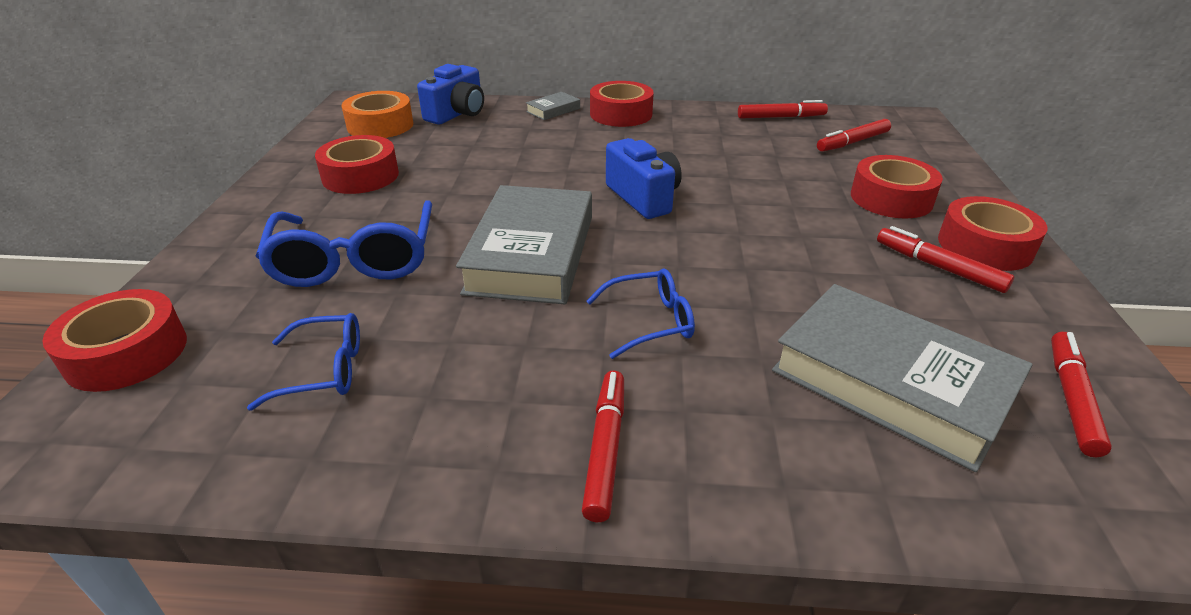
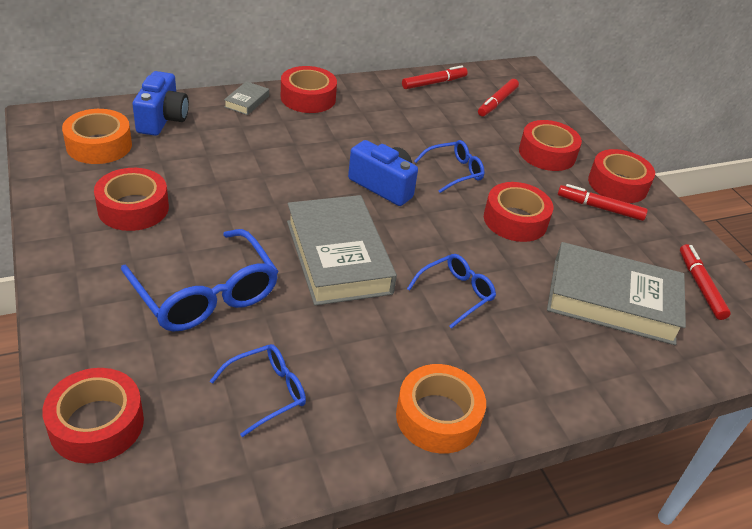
camera: 30 degrees left, 5 degrees up
(507, 461) = (438, 417): none -> orange tape
(605, 449) = (487, 391): red marker -> none
(745, 198) = (454, 172): none -> blue glasses
(795, 259) = (515, 220): none -> red tape

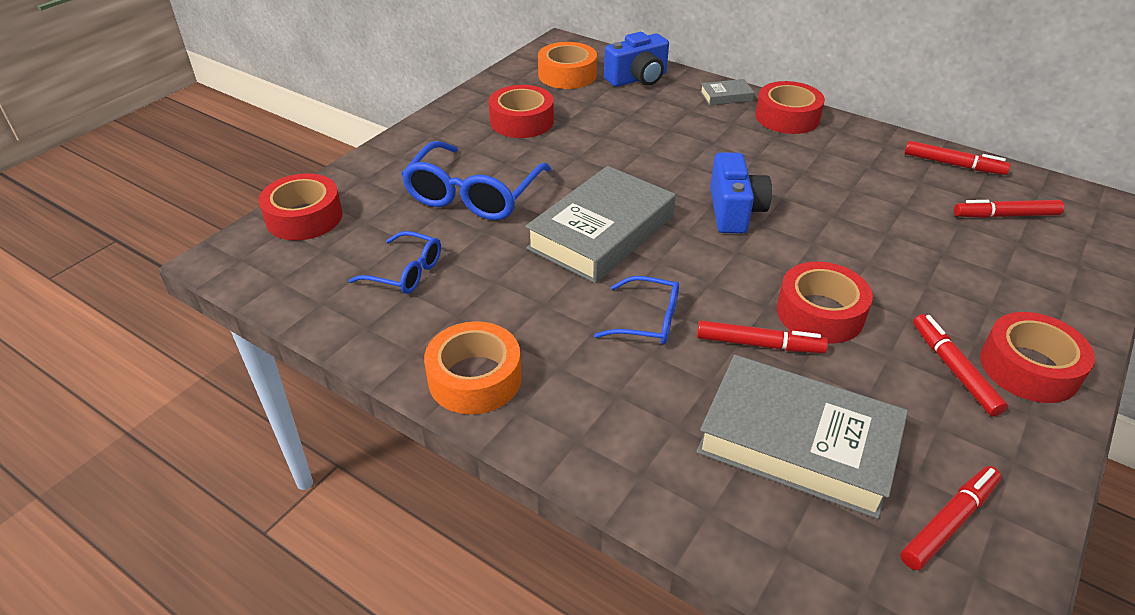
camera: 60 degrees right, 0 degrees up
(454, 172) = (829, 240): blue glasses -> none
(521, 261) = (759, 344): none -> red marker
(547, 153) = (981, 288): red tape -> none
(612, 301) = (798, 443): grey book -> grey book turned 45 degrees counterclockwise

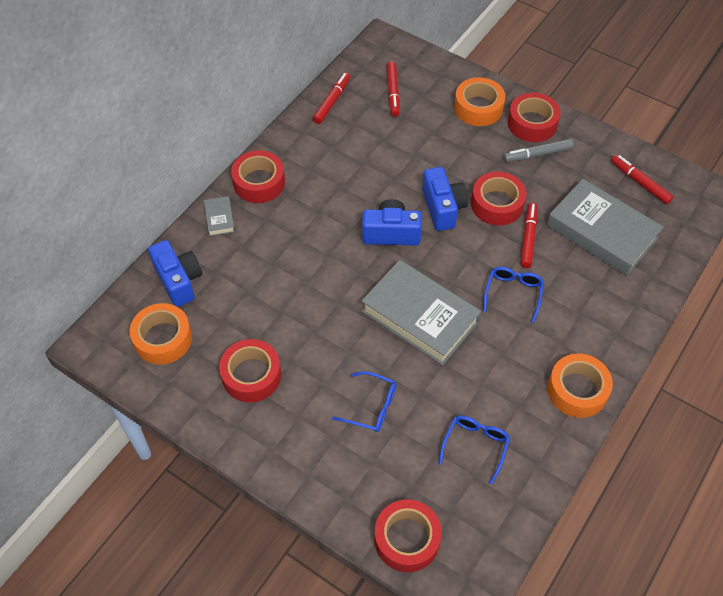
camera: 90 degrees left, 15 degrees up
(473, 195) = (371, 407): blue glasses -> blue glasses, size x0.56
(794, 257) = (443, 208): none -> blue camera
(798, 443) = (602, 232): grey book -> grey book turned 75 degrees counterclockwise
(953, 369) = (537, 154): red marker -> grey marker
(1027, 302) = (478, 108): none -> orange tape

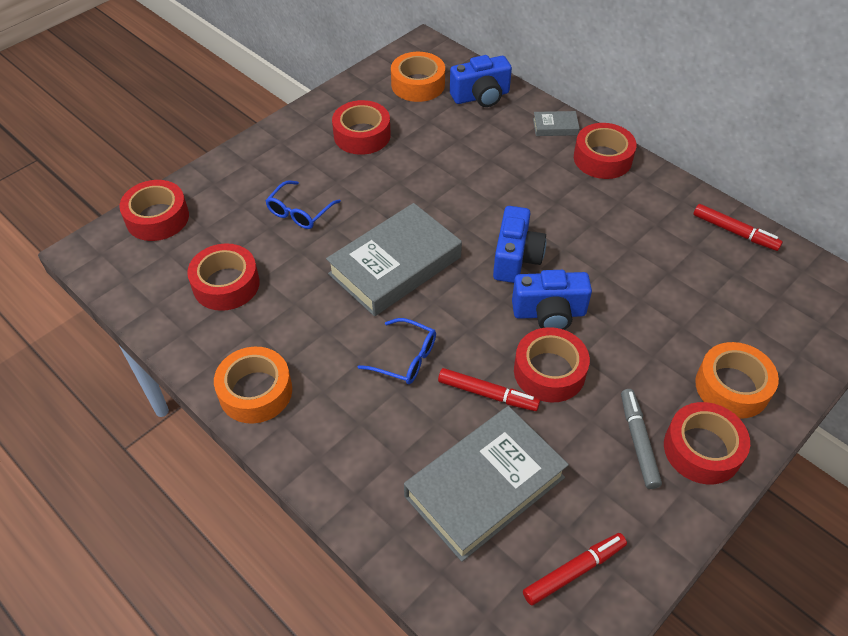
camera: 100 degrees right, 5 degrees down
(393, 92) = (756, 295): red marker -> none
(475, 446) = (226, 284): blue glasses -> red tape

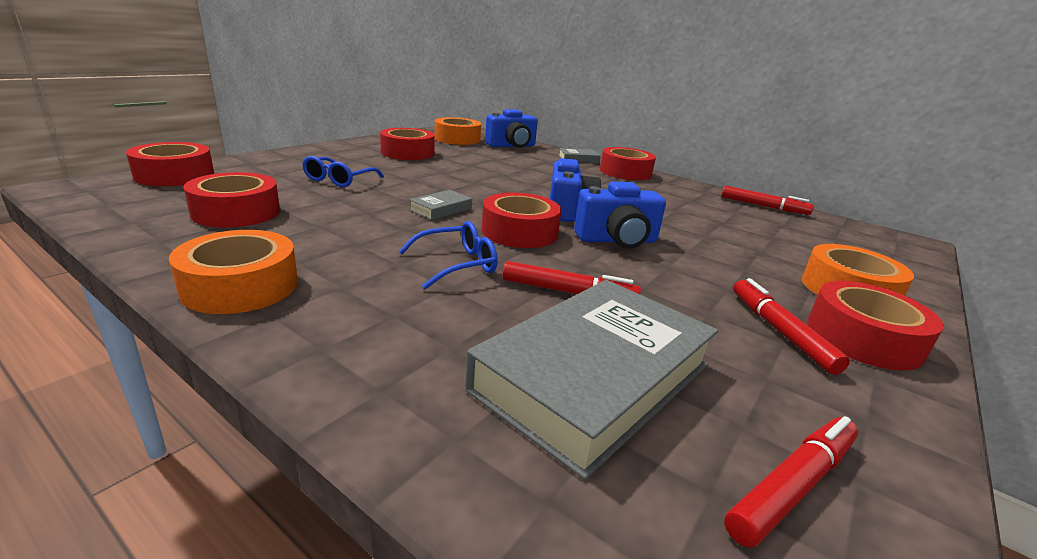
camera: 10 degrees left, 25 degrees down
(395, 265) = (441, 209): grey book -> grey book, size x0.43
(405, 358) = (457, 264): blue glasses -> blue glasses turned 45 degrees counterclockwise
(549, 371) = (637, 277): red tape -> red tape (519, 232)
(638, 441) = (779, 331): grey marker -> red marker

